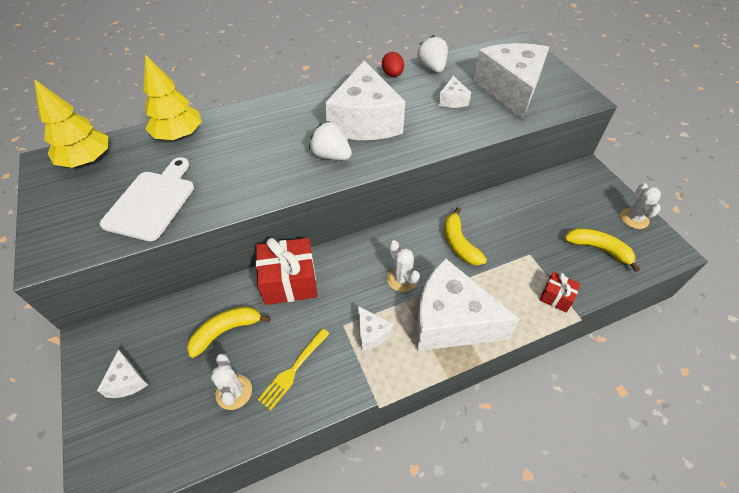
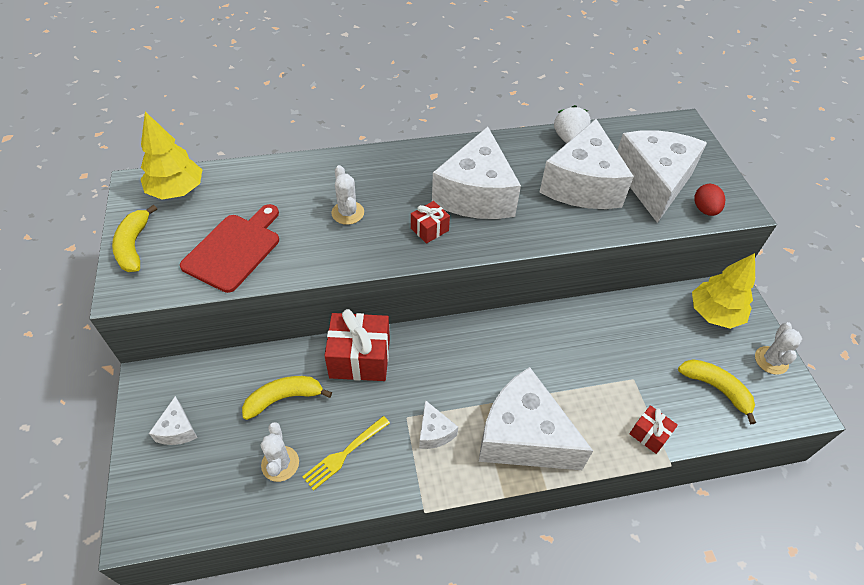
camera: 10 degrees right, 0 degrees up
(152, 202) = (234, 249): white cutting board -> red cutting board
(179, 135) = (274, 177): yellow tree -> yellow tree (714, 313)
(331, 155) = (429, 229): white strawberry -> red gift
(392, 75) = (521, 141): red egg -> red egg (704, 210)
(402, 279) = (481, 379): white cactus -> white cactus (347, 213)
(452, 100) = (582, 185): white cheese -> white cheese, size x2.34
(459, 243) = (555, 351): yellow banana -> yellow banana (134, 246)

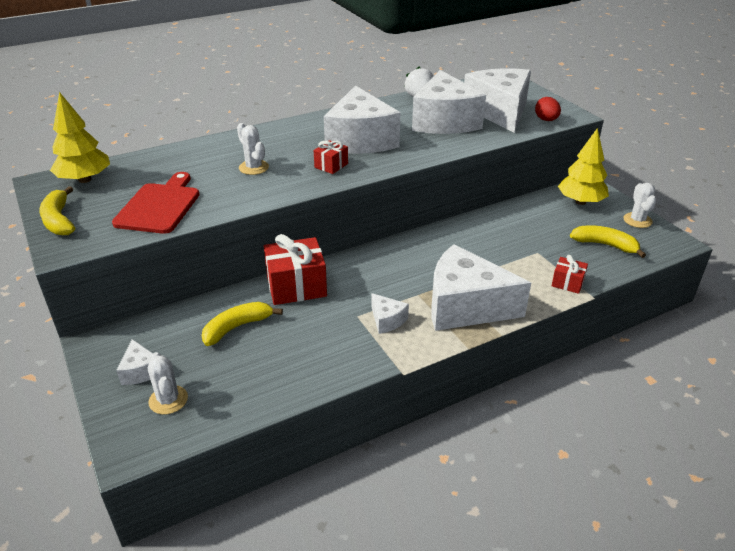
camera: 15 degrees left, 15 degrees down
(280, 464) = (254, 372): white cactus -> white cactus (168, 400)
(345, 453) = (312, 352): yellow fork -> none

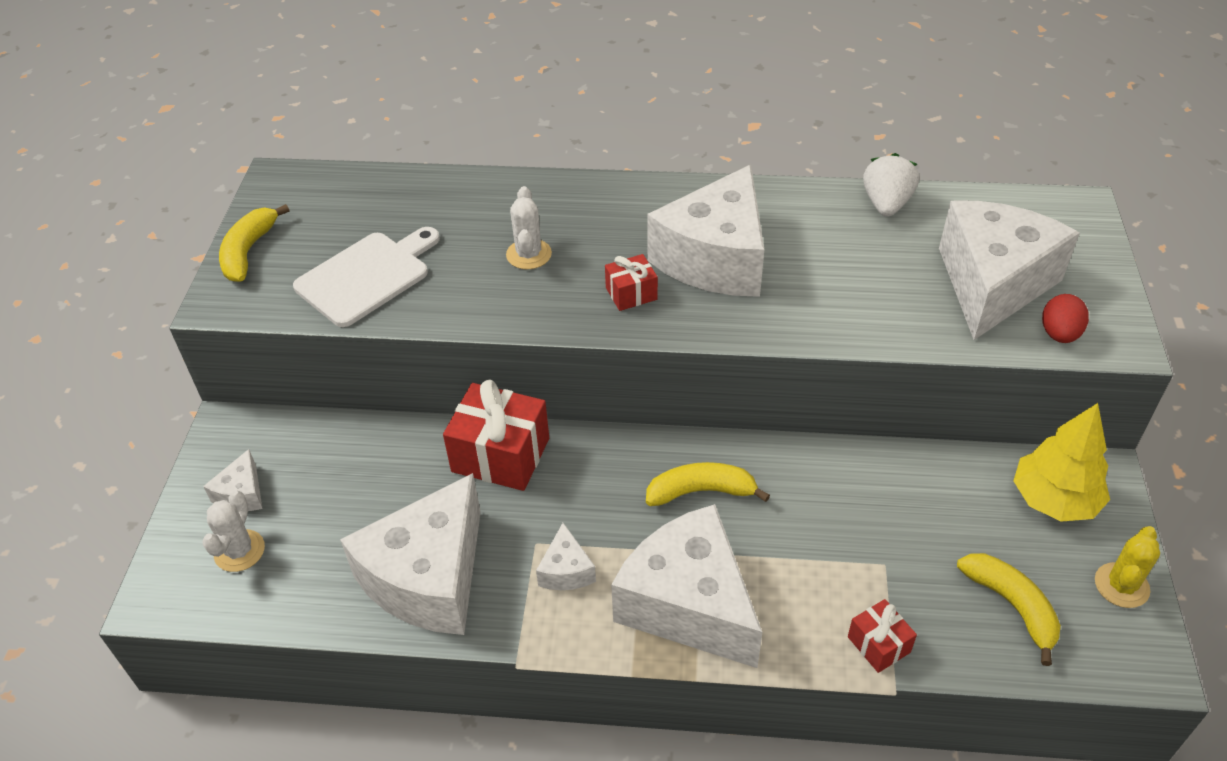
camera: 35 degrees right, 10 degrees up
(85, 179) = (323, 193): yellow tree -> none
(160, 206) = (367, 276): red cutting board -> white cutting board
(237, 327) = (384, 484): yellow banana -> yellow banana (701, 491)
(444, 121) = (879, 269): white cheese -> white cheese (429, 578)
(637, 220) = (1121, 585): white cactus -> yellow cactus

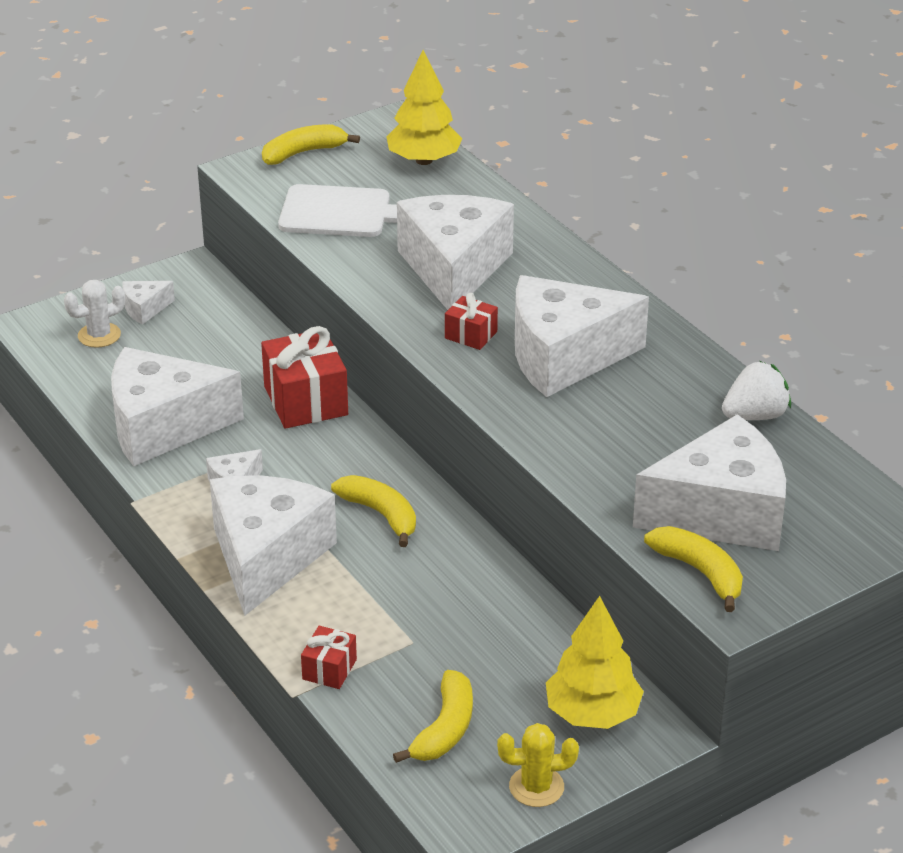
camera: 50 degrees right, 10 degrees down
(357, 191) = (424, 160): none -> yellow tree
(529, 254) = (454, 269): white cactus -> white cheese
(1059, 334) = (700, 572): red egg -> yellow banana

